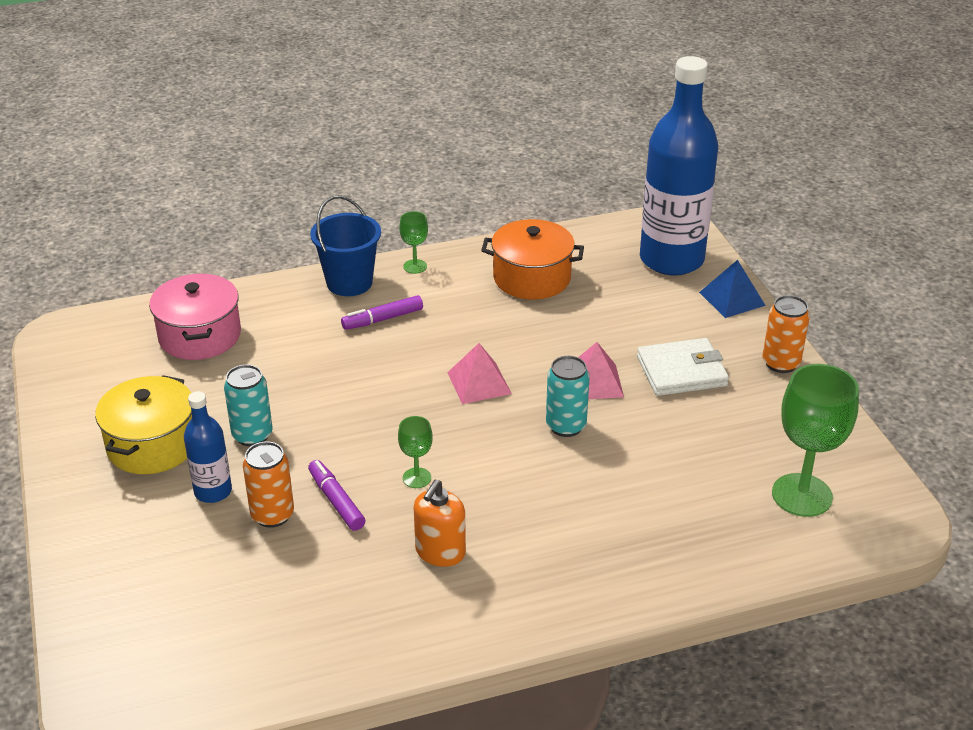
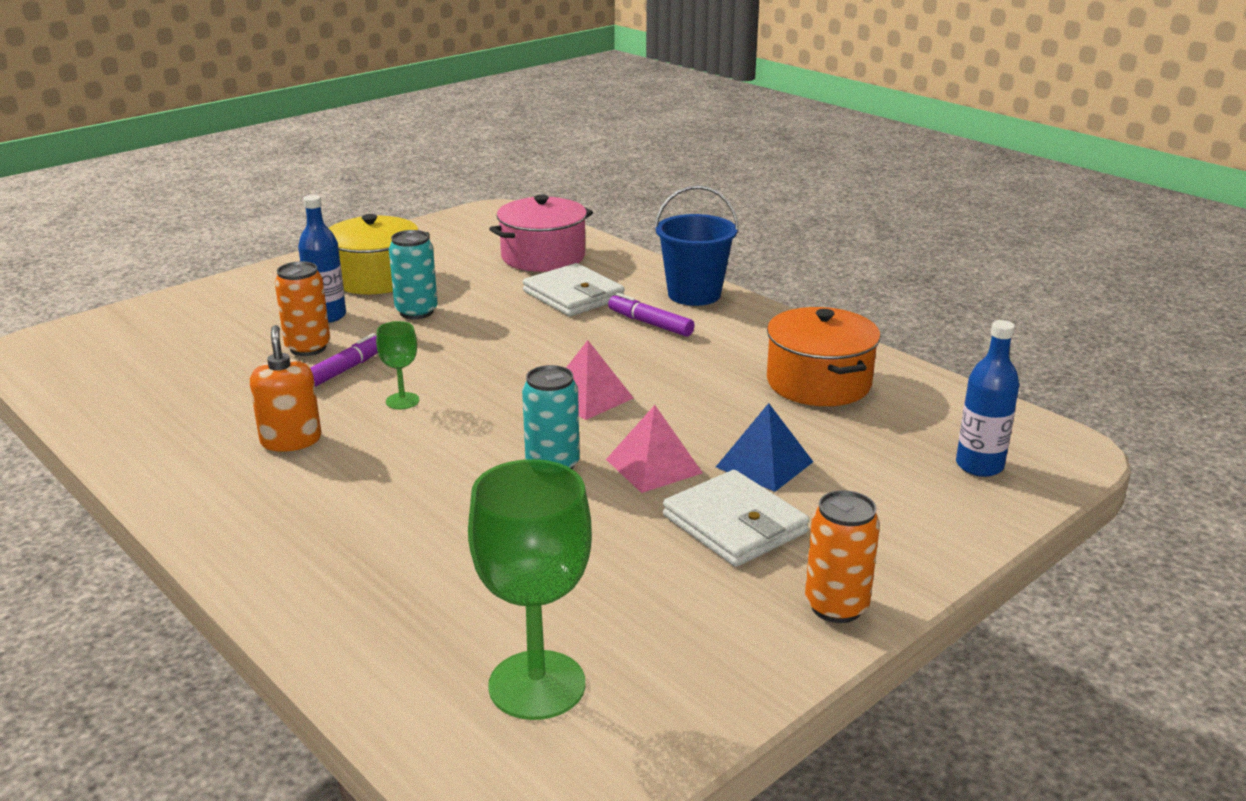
camera: 65 degrees right, 10 degrees down
(296, 341) = (573, 295): none -> white wallet
(415, 266) = (760, 317): green goblet -> none
(440, 552) = (291, 440): orange soap dispenser -> orange soap dispenser turned 75 degrees clockwise
(671, 259) = (979, 466): blue bottle -> blue bottle, size x0.47
(731, 298) = (947, 532): blue pyramid -> blue pyramid (764, 464)

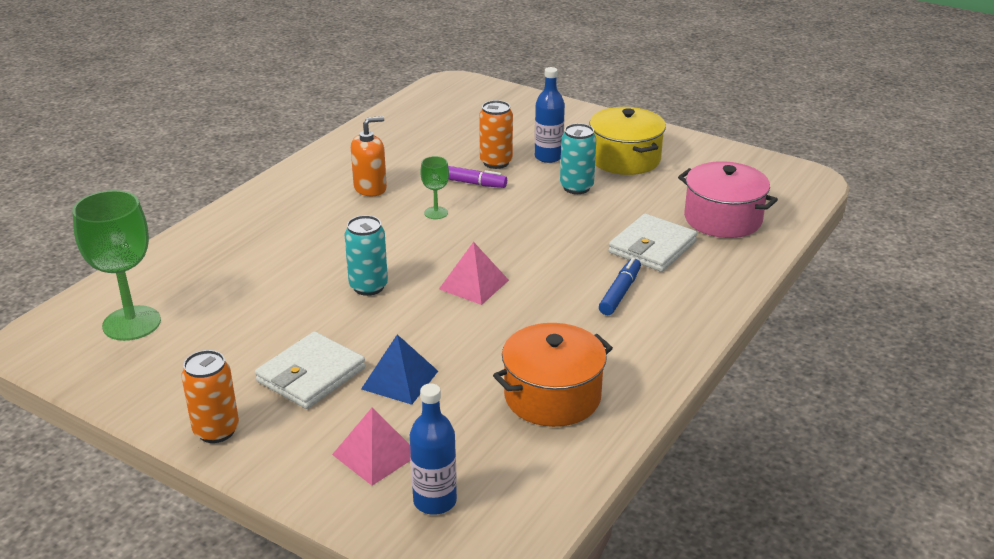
camera: 75 degrees right, 5 degrees up
(650, 324) = (620, 293): purple marker -> blue marker
(653, 466) = (381, 328): pink pyramid -> pink pyramid (376, 454)
(694, 294) = (697, 307): blue bucket -> none

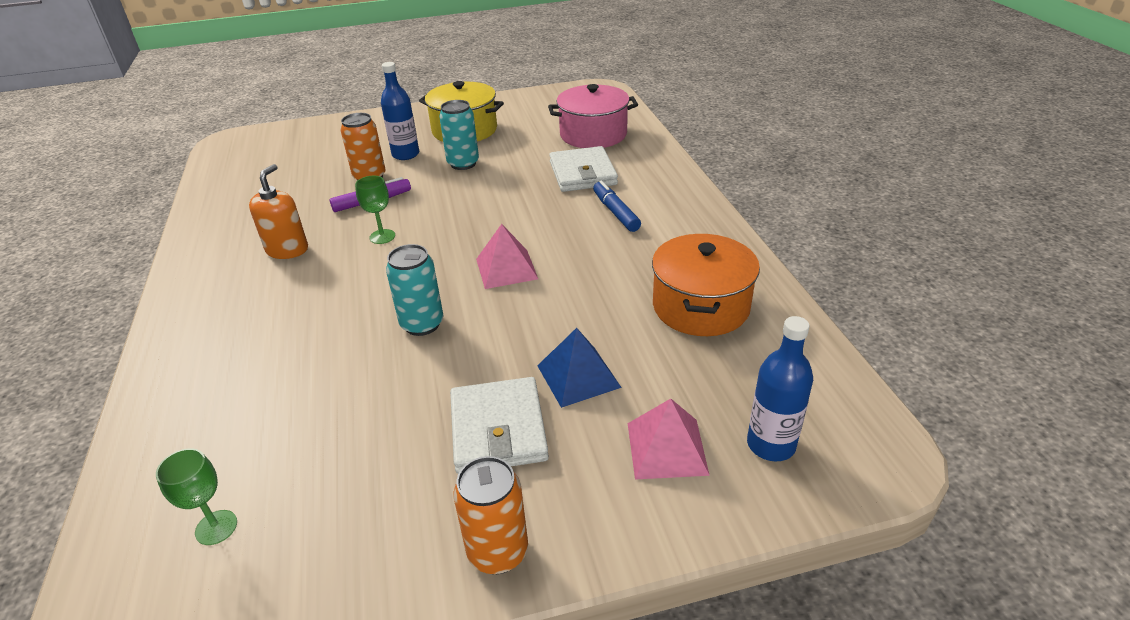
camera: 45 degrees left, 5 degrees up
(131, 323) = (216, 527): green goblet -> green goblet, size x0.49

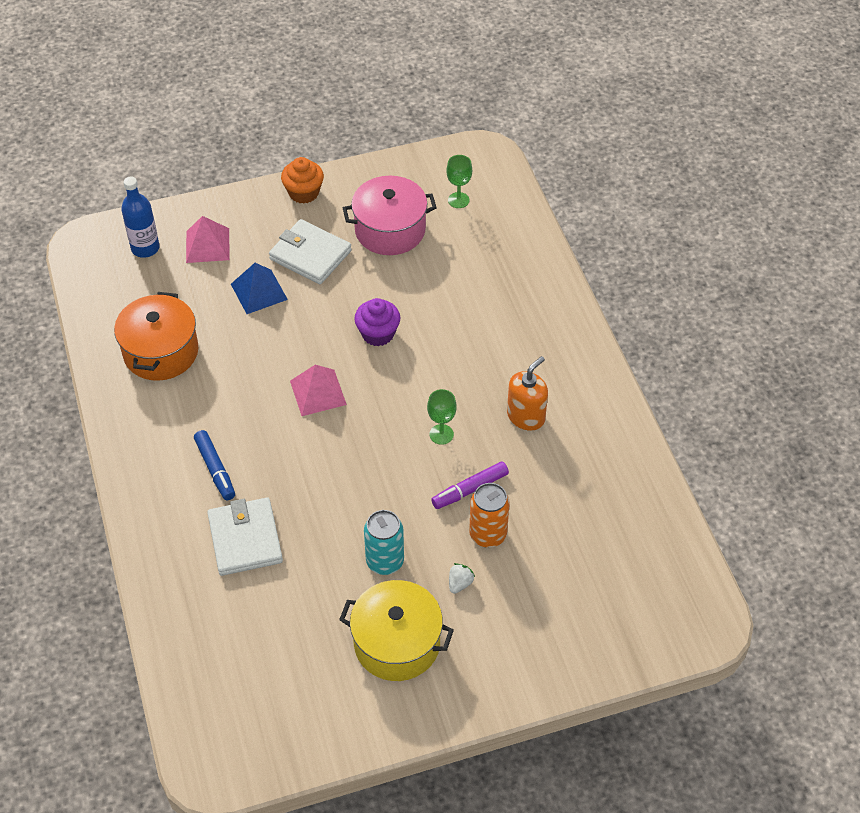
camera: 175 degrees right, 15 degrees up
(287, 250) = (526, 416): orange soap dispenser -> orange soap dispenser turned 150 degrees counterclockwise
(405, 154) = (460, 583): blue bottle -> white strawberry
(422, 324) = (378, 334): turquoise can -> purple cupcake
(498, 429) = (310, 255): white wallet -> white wallet turned 45 degrees counterclockwise
(498, 552) = (304, 193): orange can -> orange cupcake
(593, 134) = (228, 627): pink pot -> pink pot (390, 230)

